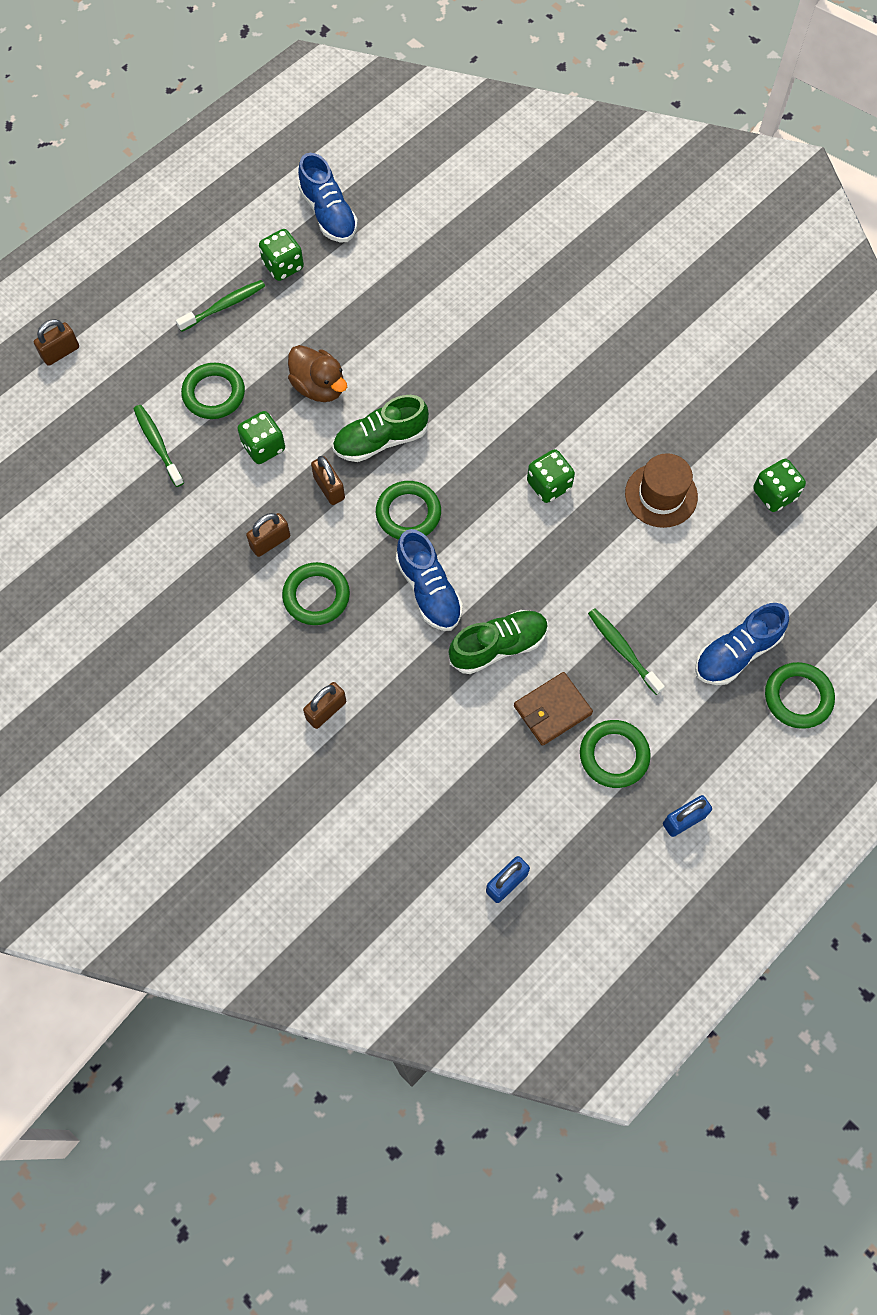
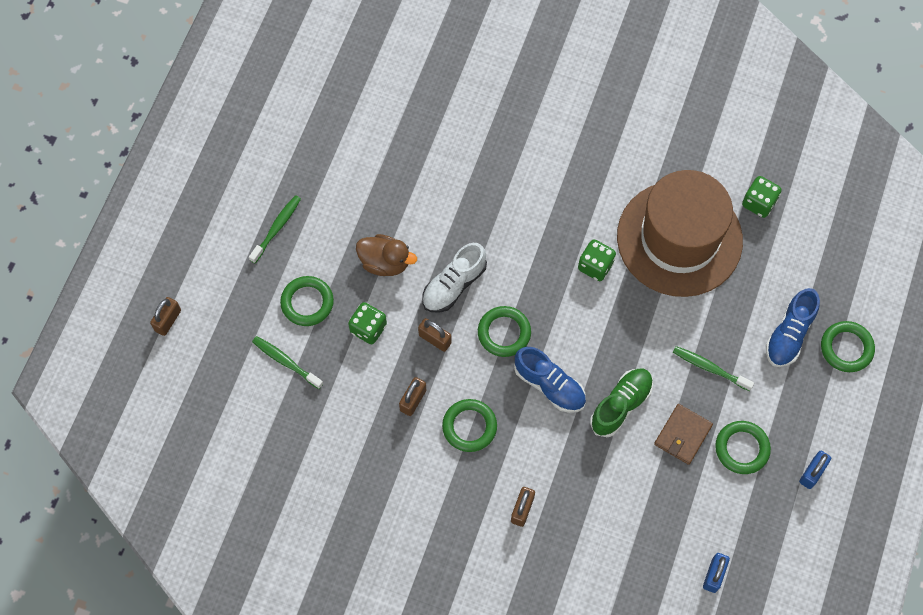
camera: 25 degrees left, 0 degrees up
(283, 266) = (305, 176): green dice -> none
(328, 214) = (318, 118): blue shoe -> none
(380, 440) = (454, 285): green shoe -> white shoe
(661, 495) = (679, 238): brown hat -> brown hat, size x2.16

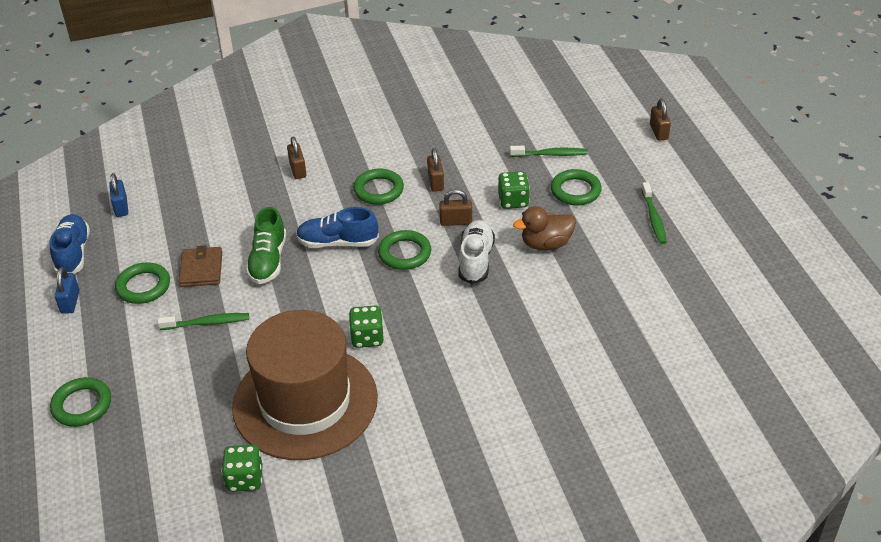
camera: 145 degrees right, 25 degrees down
(789, 334) = (146, 386): blue shoe -> blue shoe (73, 253)

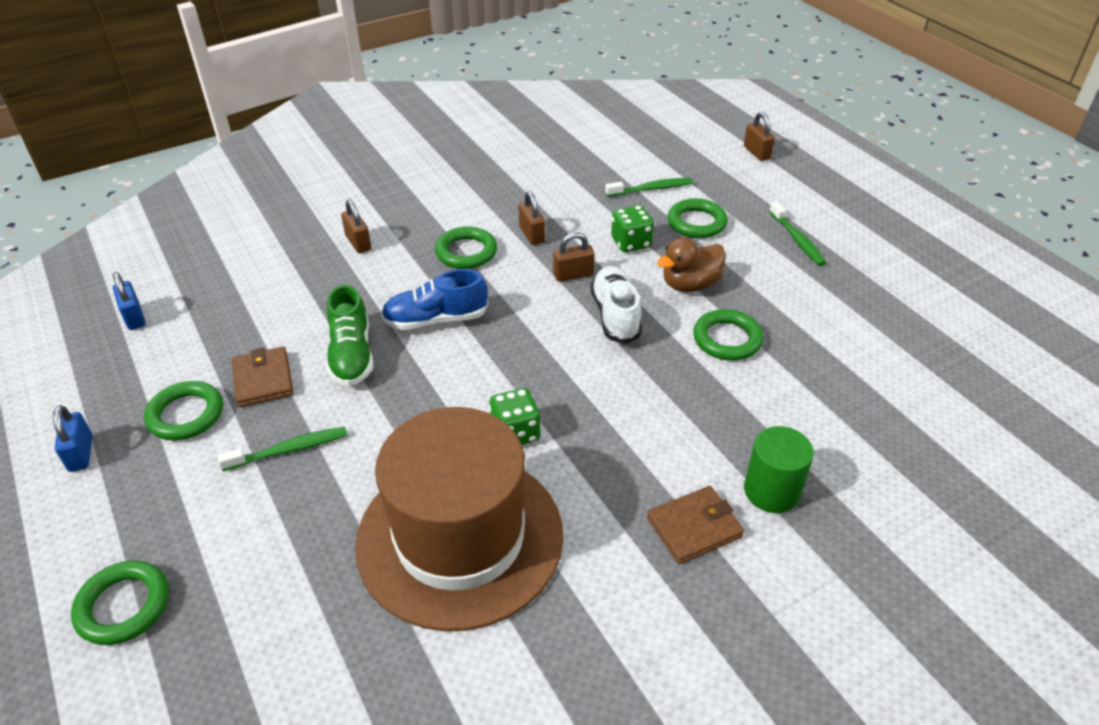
camera: 15 degrees left, 0 degrees up
(73, 253) = (75, 386): blue shoe -> none
(245, 479) = (406, 675): green dice -> none
(404, 253) = (525, 320): green ring -> green ring (727, 339)
(468, 424) = (694, 527): none -> brown wallet
(535, 410) = (771, 491): none -> green cylinder

